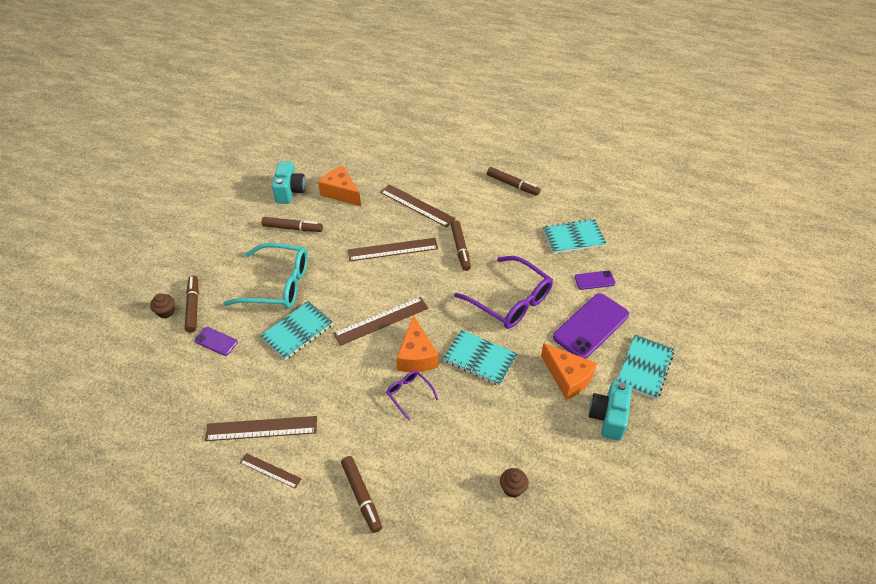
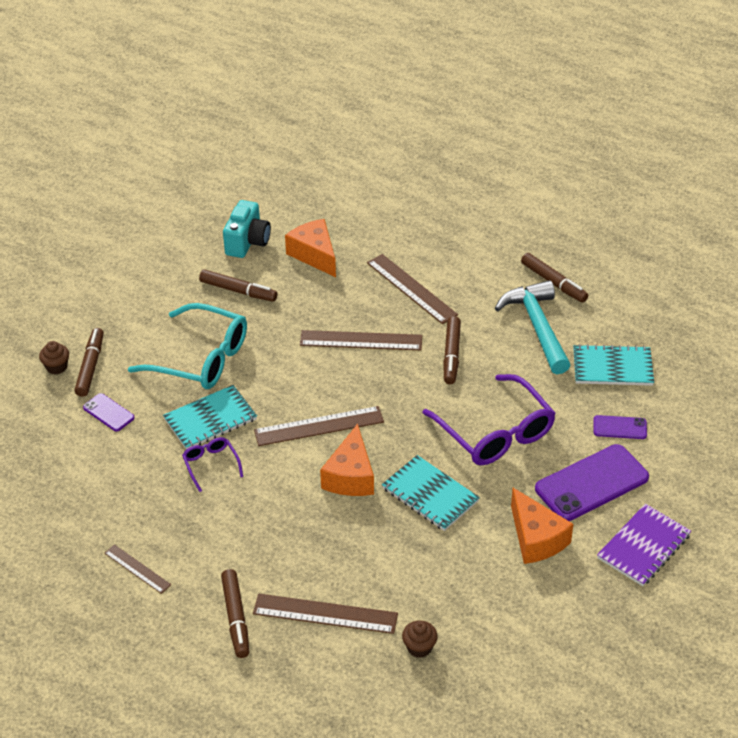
camera: 15 degrees right, 5 degrees down
(261, 428) = (138, 522): brown ruler -> brown ruler (325, 614)
(409, 394) = (327, 519): purple glasses -> purple glasses (211, 465)
(512, 217) = (537, 326): none -> turquoise hammer
(608, 417) = (570, 594): turquoise camera -> none
(645, 367) = (644, 547): turquoise notebook -> purple notebook

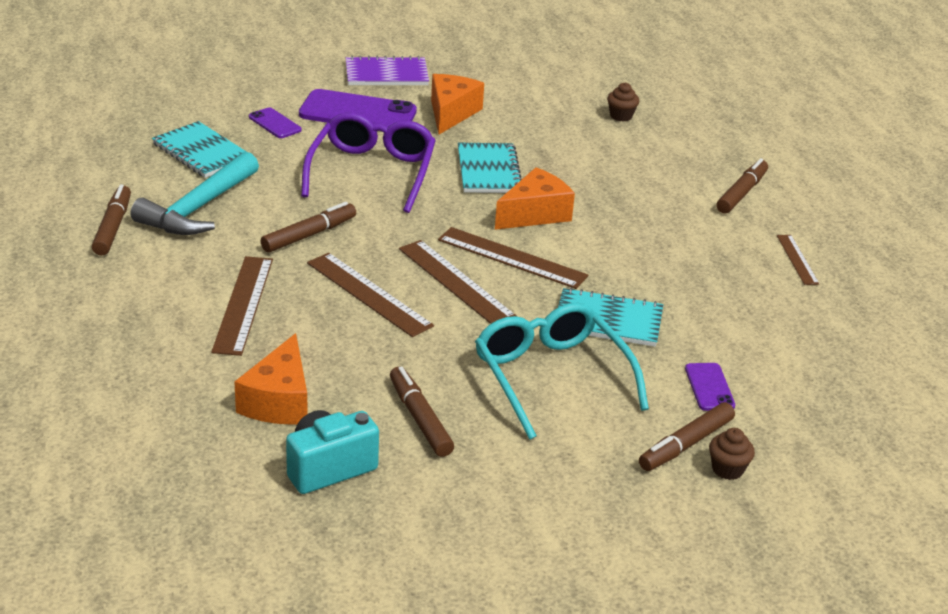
camera: 140 degrees left, 10 degrees down
(211, 465) = (650, 287): purple glasses -> none
(325, 614) = (667, 161): brown ruler -> brown ruler (456, 282)

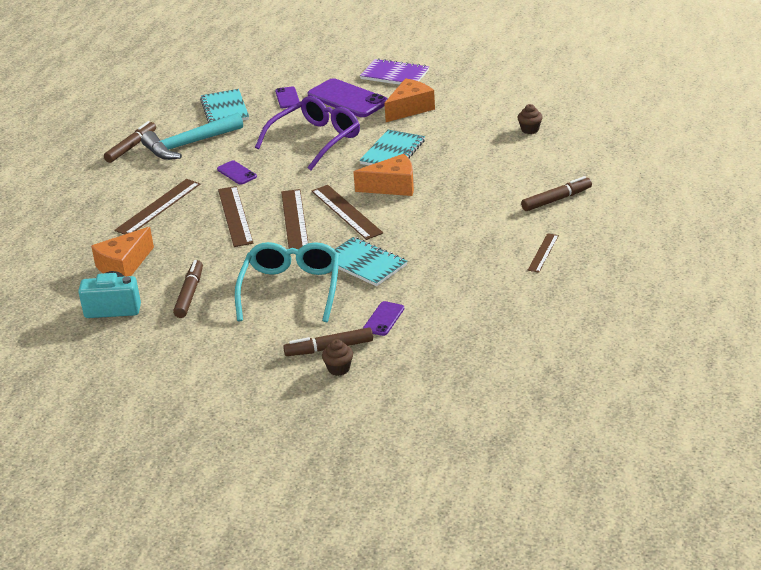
camera: 35 degrees right, 0 degrees up
(309, 235) = (237, 173): brown marker -> purple phone

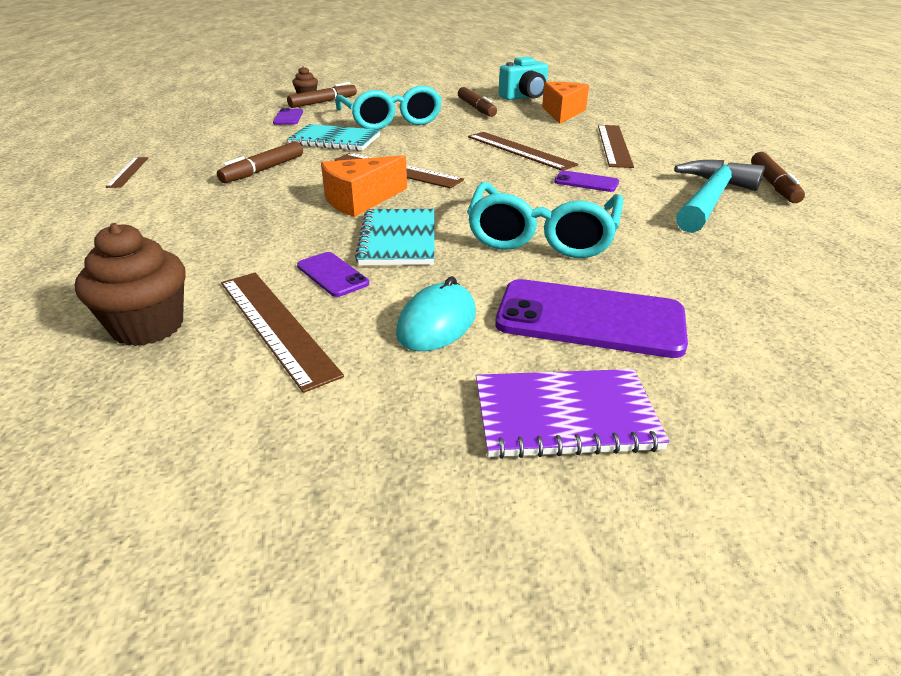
camera: 150 degrees right, 0 degrees up
(225, 109) = (767, 253): turquoise notebook -> none
(287, 98) = (706, 296): purple phone -> purple phone (332, 275)
(295, 220) = (449, 156): brown ruler -> brown ruler (276, 325)
(315, 140) = (542, 235): purple glasses -> turquoise glasses
(410, 109) = (437, 323): orange cheese -> turquoise mouse
(530, 130) = (148, 326): brown cupcake -> brown cupcake, size x1.77
(556, 200) = (102, 222): brown marker -> brown marker (263, 170)

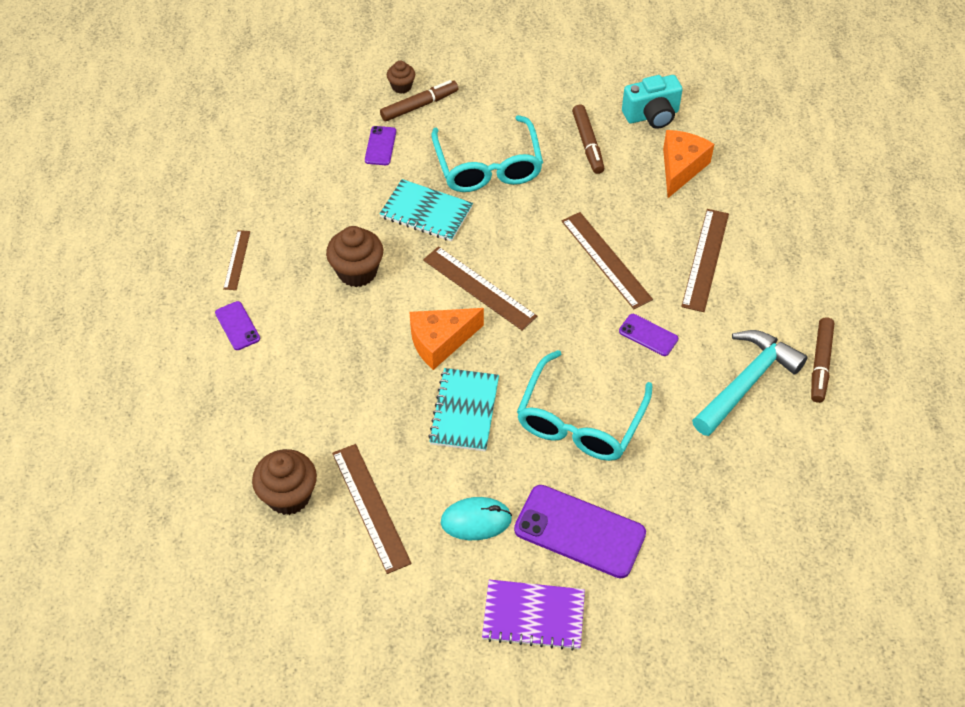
camera: 10 degrees right, 20 degrees up
(263, 170) = (357, 272): brown marker -> brown cupcake
(332, 275) = (410, 453): purple phone -> purple phone (237, 326)
(437, 323) = (476, 520): turquoise mouse -> turquoise mouse turned 45 degrees clockwise

